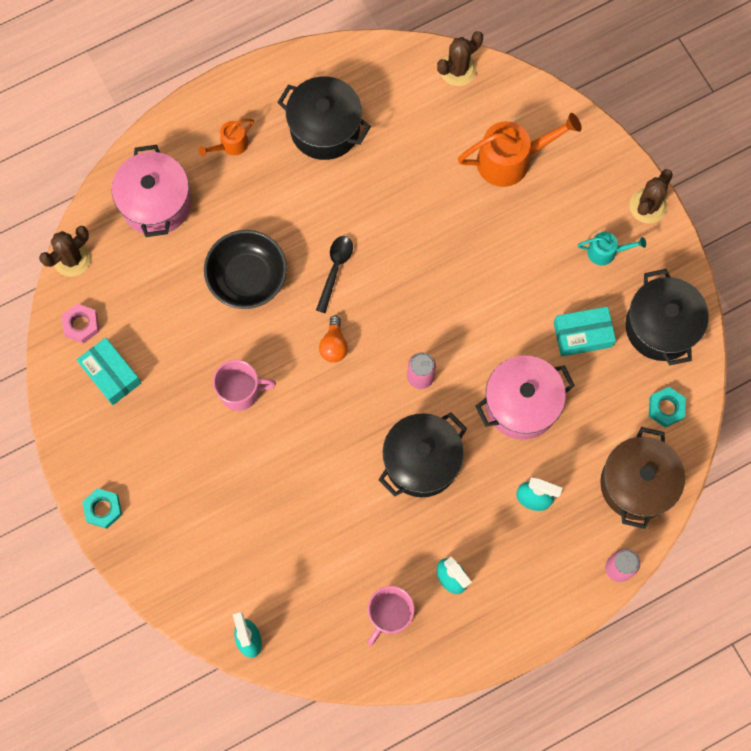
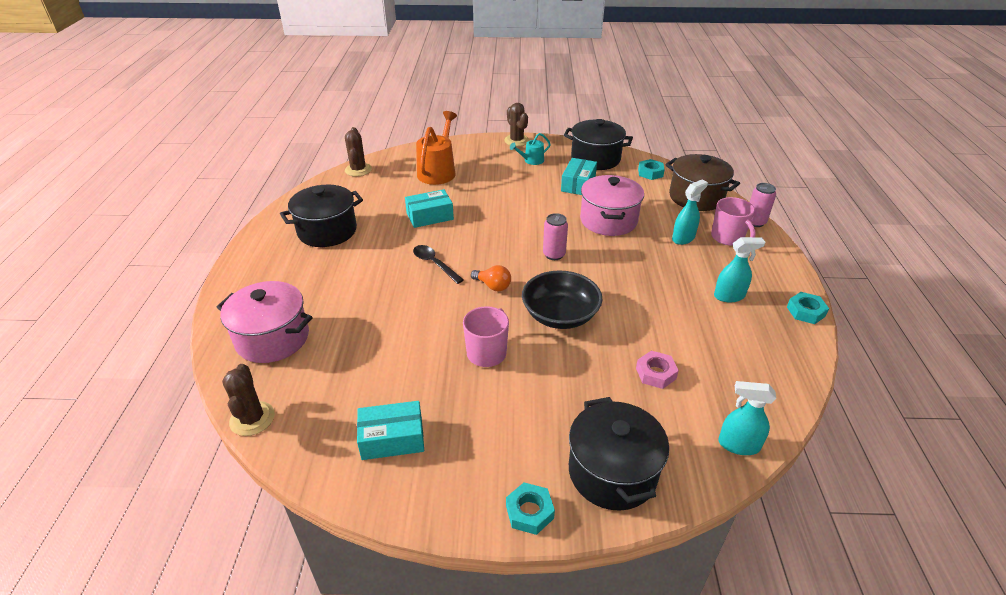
camera: 60 degrees left, 35 degrees down
(81, 325) = (321, 441): pink nut -> pink nut (655, 373)
(230, 145) = (280, 278): orange watering can -> none
(247, 277) = (393, 310): black bowl -> black bowl (560, 315)
(389, 615) = (749, 340): pink mug -> pink mug (728, 238)
(413, 211) = (430, 216): none -> turquoise box
(421, 461) = (621, 277): black pot -> black pot (612, 472)
(468, 659) = (805, 311): none -> turquoise nut
(606, 252) = (531, 160): turquoise watering can -> turquoise watering can turned 150 degrees counterclockwise

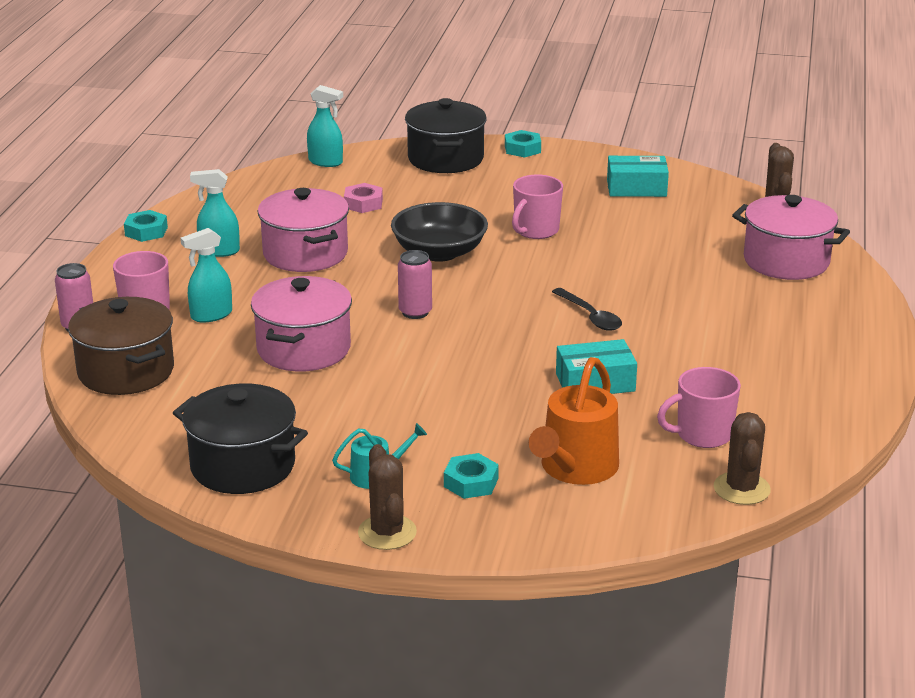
camera: 170 degrees left, 10 degrees down
(327, 231) = (763, 375): black pot -> none
(372, 193) = (702, 435): none -> pink mug
(493, 286) = (513, 285): orange light bulb -> none
(578, 184) = (313, 415): turquoise box -> none
(650, 173) = (161, 424): turquoise nut -> turquoise nut (471, 482)
(662, 301) = (305, 254): none -> pink pot

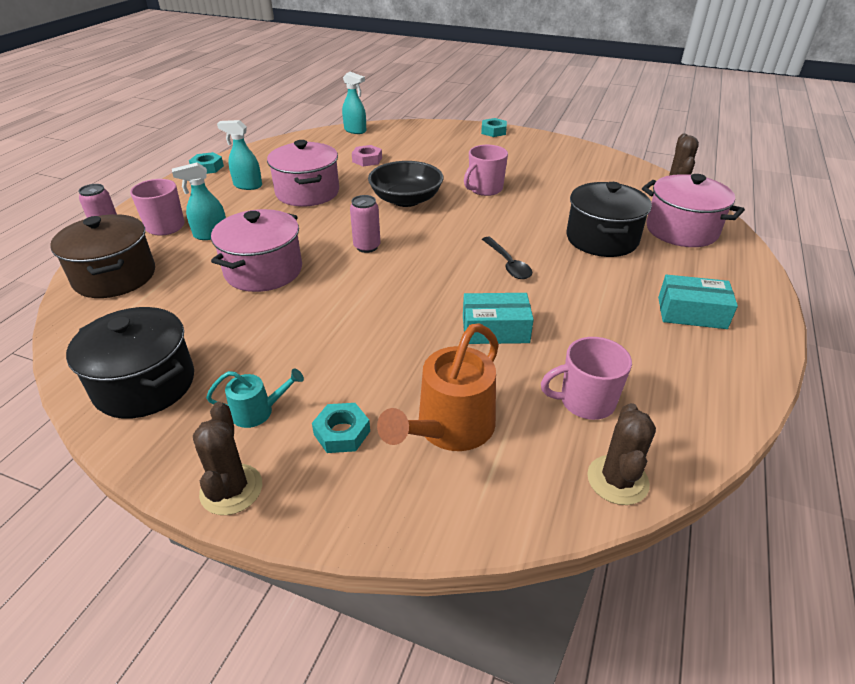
camera: 10 degrees right, 10 degrees up
(445, 159) = (437, 134): black pot -> black pot (602, 239)
(636, 188) = (569, 163): turquoise box -> turquoise box (691, 313)

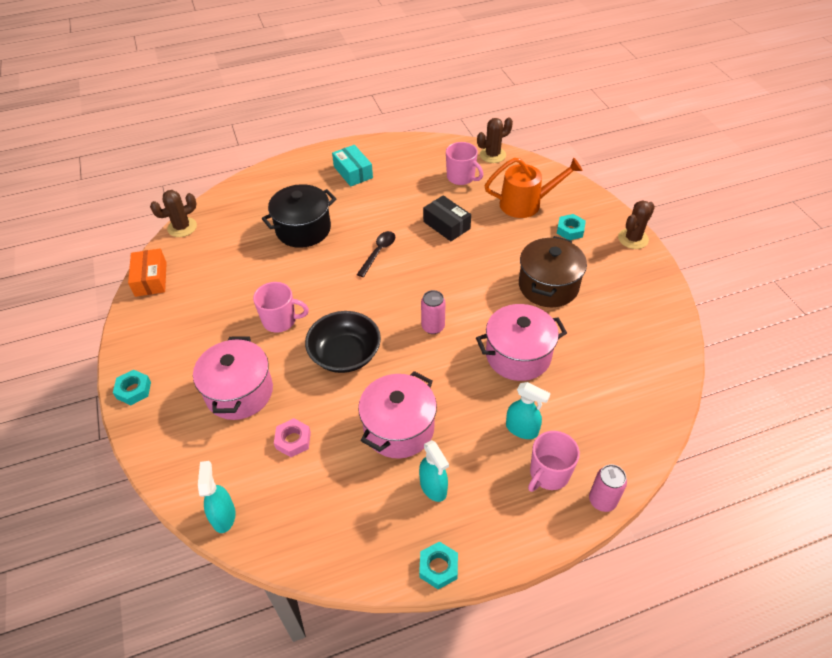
camera: 130 degrees left, 10 degrees up
(115, 277) = (622, 429): brown pot -> brown pot (548, 286)
(145, 384) = (644, 315): black pot -> none
(258, 411) = (598, 263): turquoise watering can -> none
(495, 329) = (446, 225): turquoise box -> black box
(610, 159) = (151, 279): none -> orange box
(681, 230) = (256, 203): pink pot -> pink pot (239, 392)

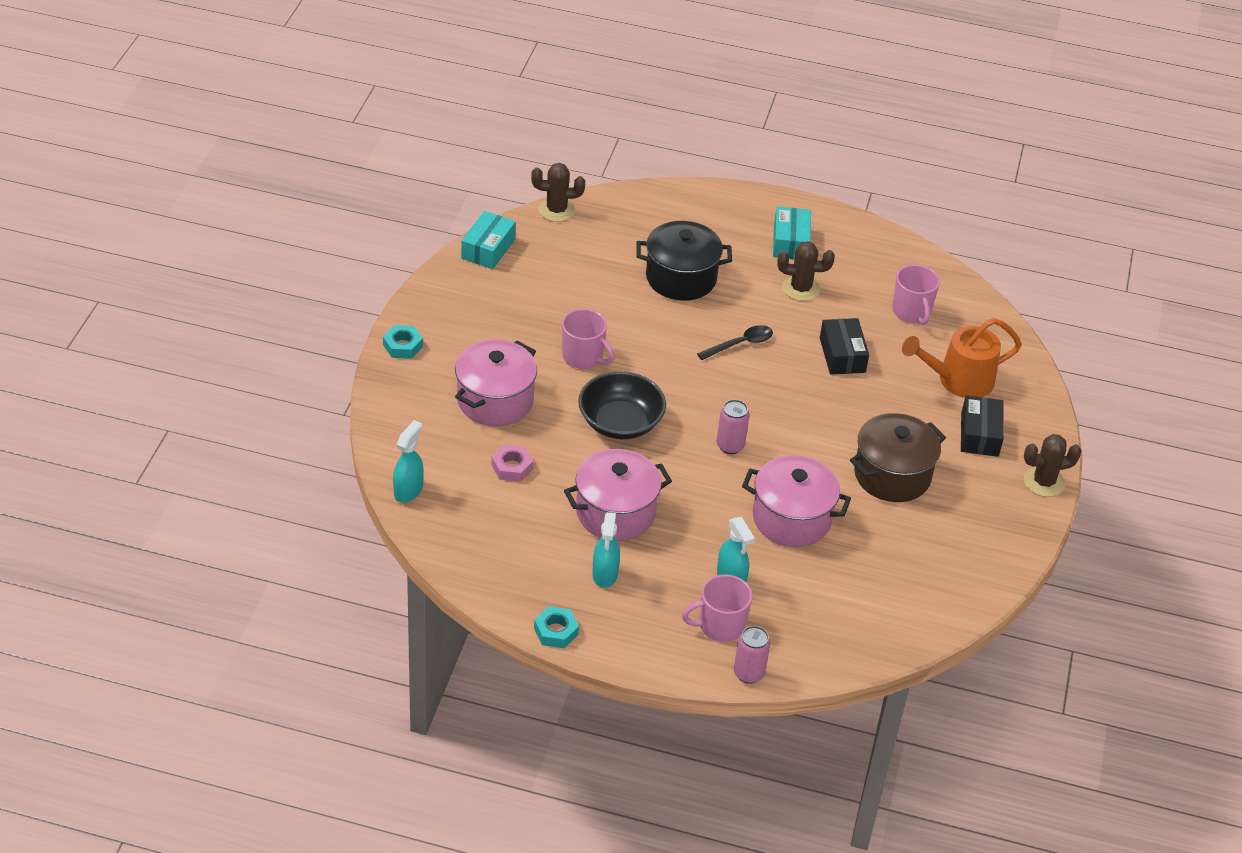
camera: 30 degrees right, 5 degrees down
(151, 279) = (488, 249): orange box -> turquoise box
(492, 155) = (976, 305): brown cactus -> brown cactus (801, 289)
(526, 204) = (958, 380): orange watering can -> orange watering can turned 135 degrees clockwise
(570, 230) = (979, 434): turquoise nut -> black box

